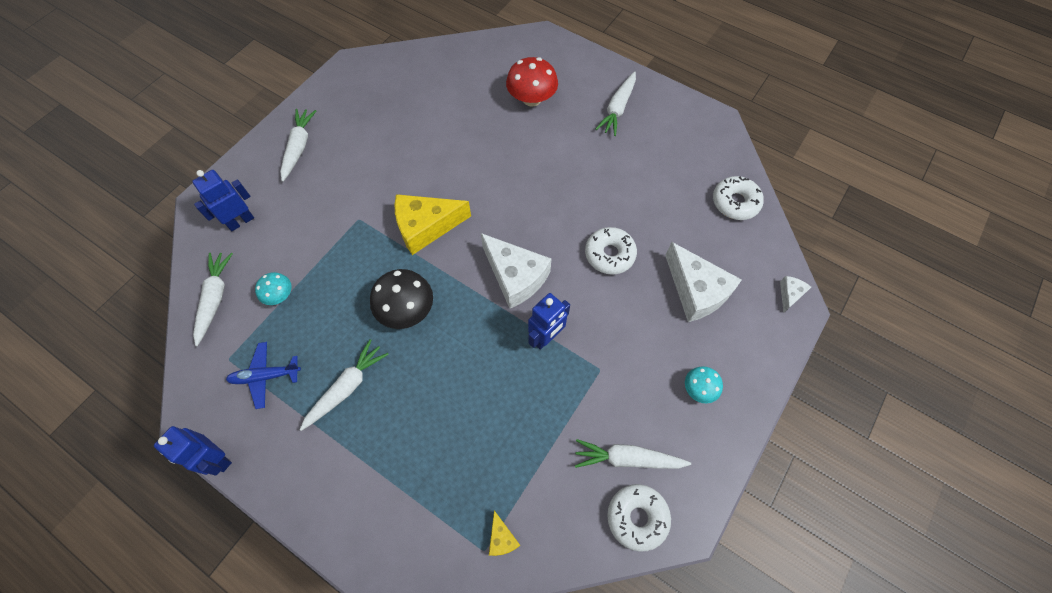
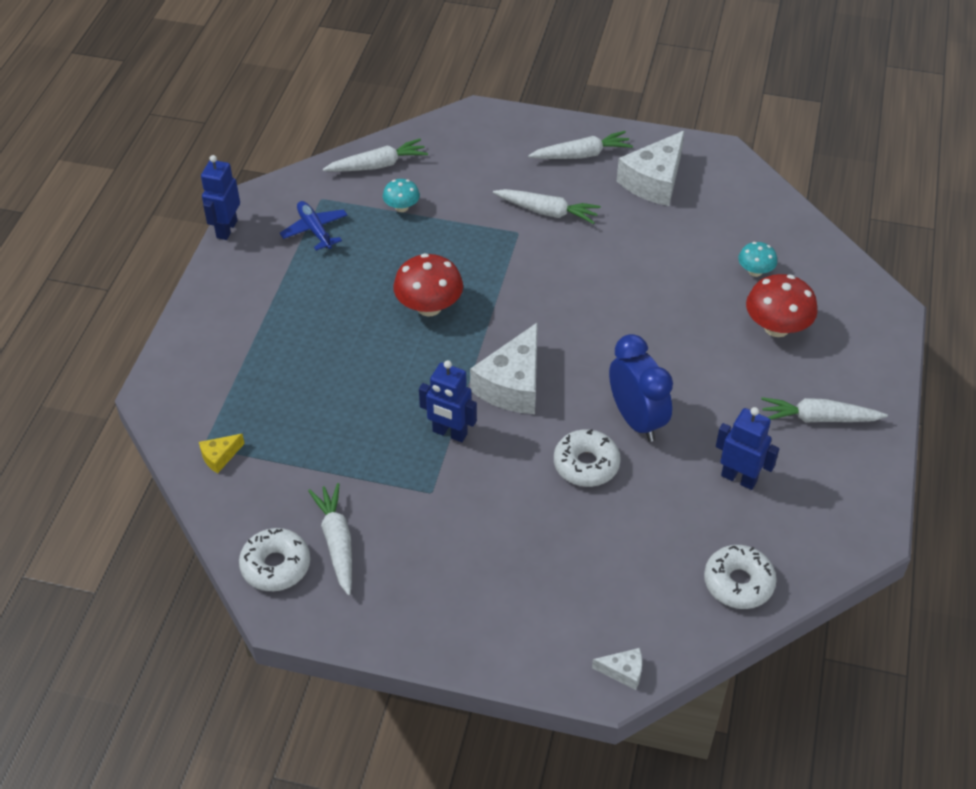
camera: 70 degrees right, 15 degrees down
(240, 221) = (469, 148): blue robot -> blue robot (739, 478)
(347, 387) = (326, 291): white carrot -> white carrot (547, 212)
(406, 310) = (429, 307): black mushroom -> red mushroom
(426, 227) = (537, 289): yellow cheese -> none
(580, 209) = (636, 420): none -> blue clock
(696, 291) = (578, 565): white cheese -> white cheese (654, 181)
(699, 389) = (446, 594): turquoise mushroom -> turquoise mushroom (755, 271)

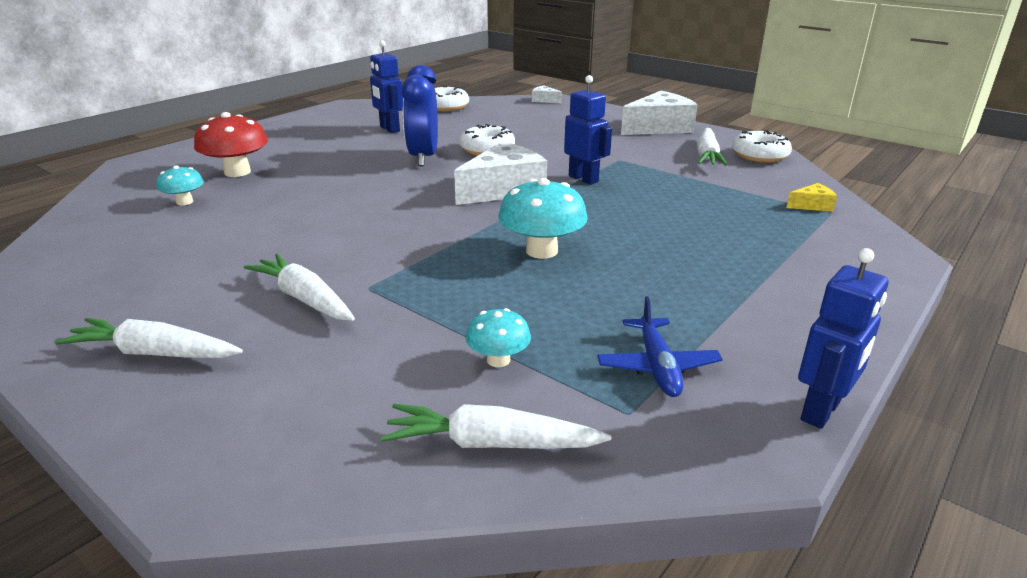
camera: 155 degrees left, 20 degrees down
(429, 307) = (541, 251): red mushroom -> turquoise mushroom
(654, 181) = (127, 294): white cheese -> white cheese (659, 127)
(818, 418) = (295, 136): white carrot -> none

